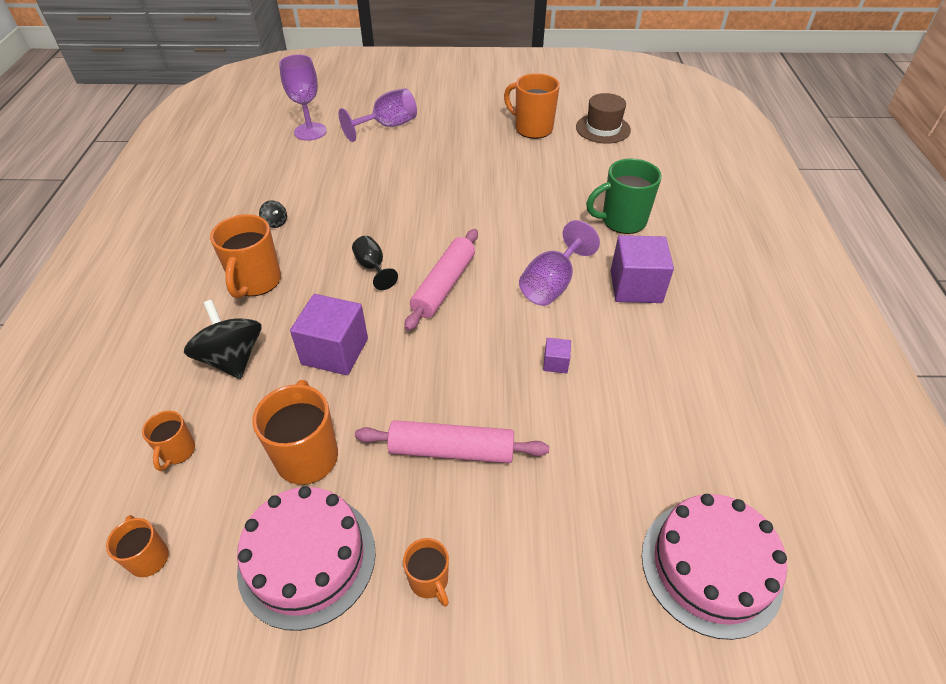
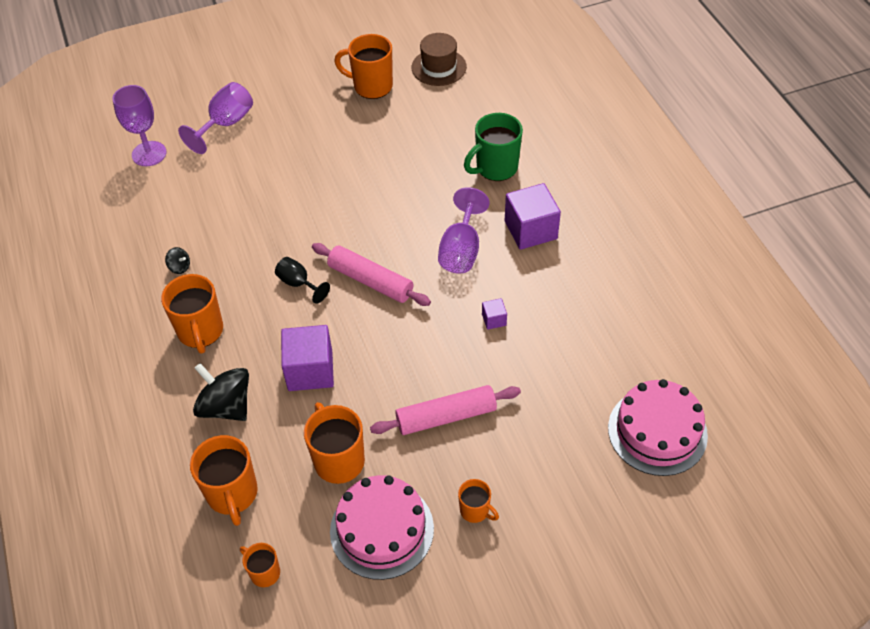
camera: 20 degrees left, 5 degrees up
(177, 451) = (232, 494): orange mug -> orange mug, size x1.81
(444, 286) = (371, 281): pink rolling pin -> pink rolling pin turned 60 degrees counterclockwise

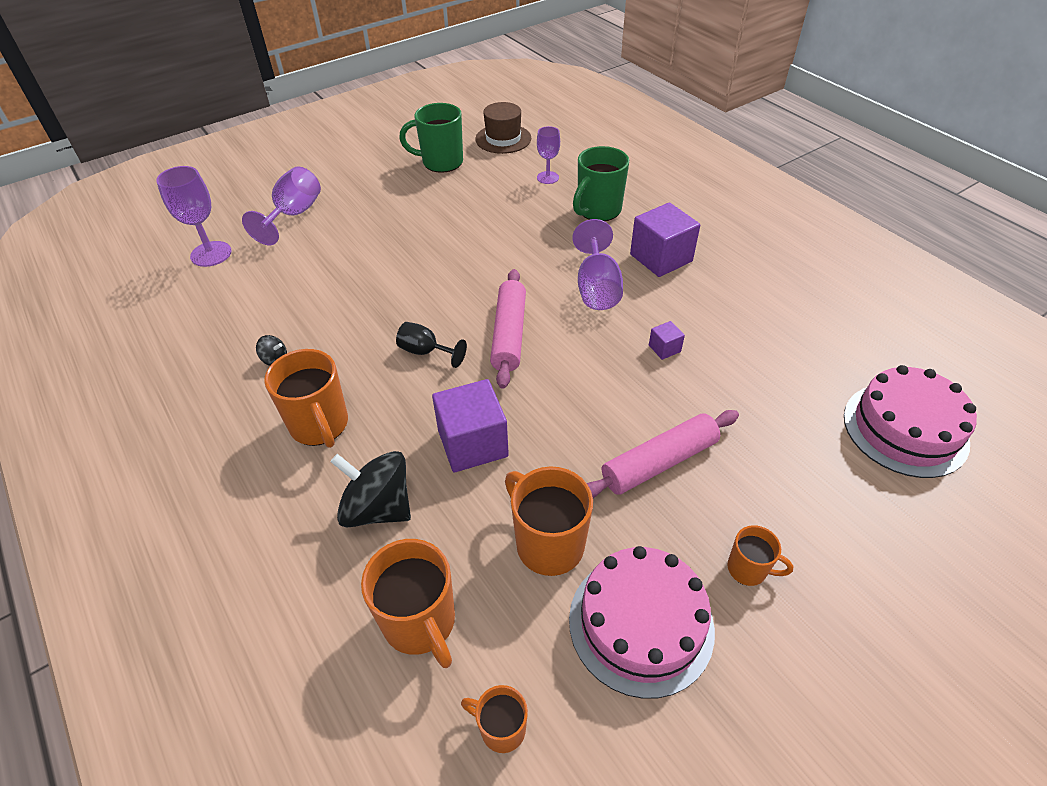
camera: 15 degrees left, 5 degrees down
(371, 86) = (441, 162): orange mug -> green mug
(371, 281) = (509, 334): pink rolling pin -> pink rolling pin turned 75 degrees clockwise
(464, 121) = (548, 177): none -> purple goblet

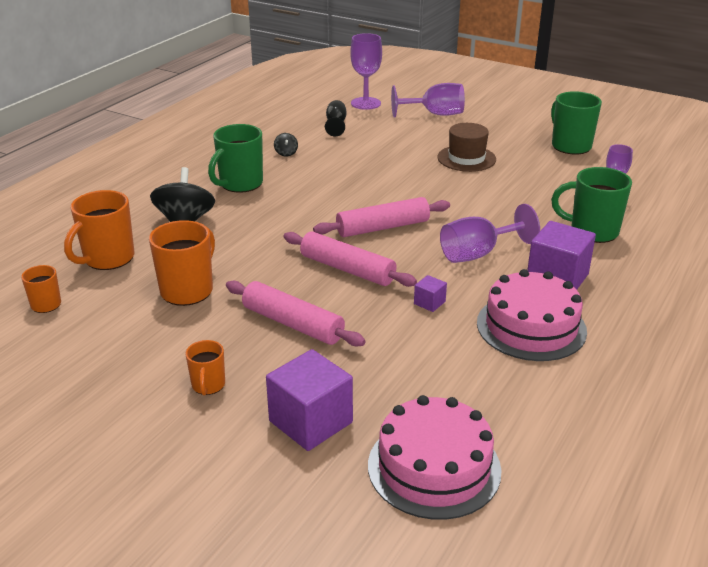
camera: 65 degrees right, 15 degrees down
(320, 425) = (240, 184): orange mug -> green mug
(425, 352) = (335, 200): black goblet -> black goblet (336, 125)
(472, 443) = (260, 240): purple cube -> purple cube (310, 422)
(503, 139) = (644, 162): brown hat -> brown hat (466, 158)
(576, 387) = (347, 269): none -> pink rolling pin
(641, 623) = (139, 342): pink cake -> pink cake (531, 327)

